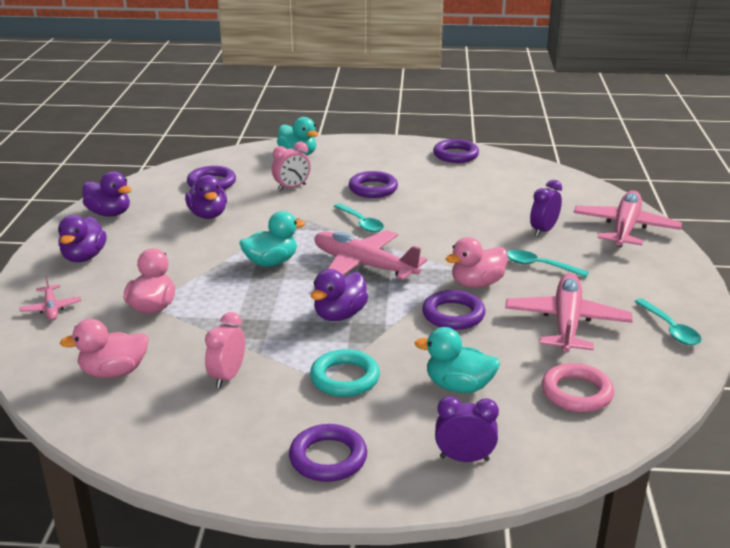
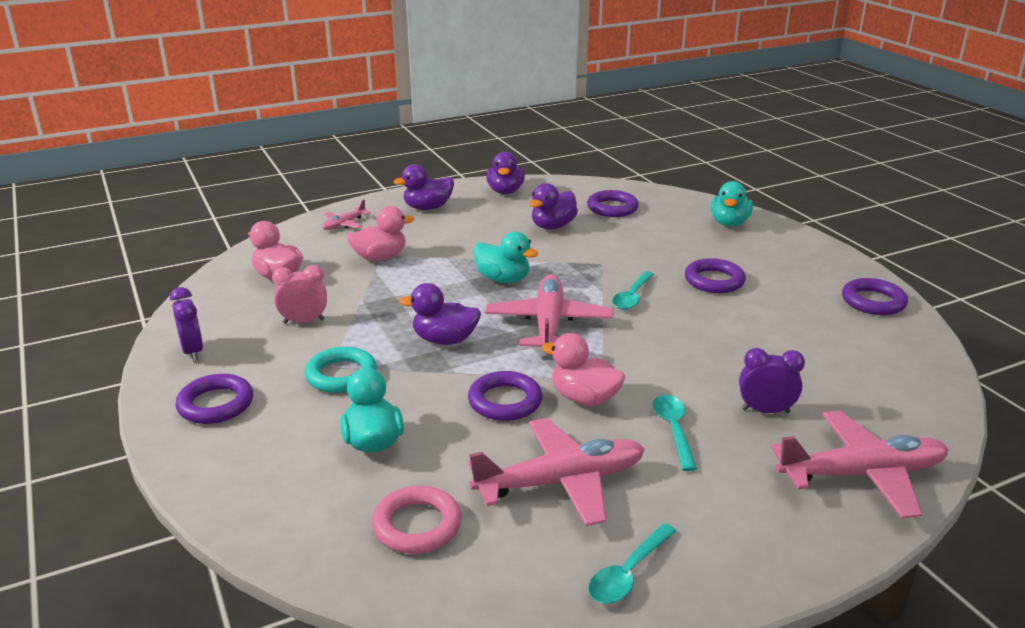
camera: 60 degrees right, 0 degrees up
(292, 187) = (655, 242): pink clock -> none
(464, 458) = (252, 479): purple clock -> purple clock (193, 352)

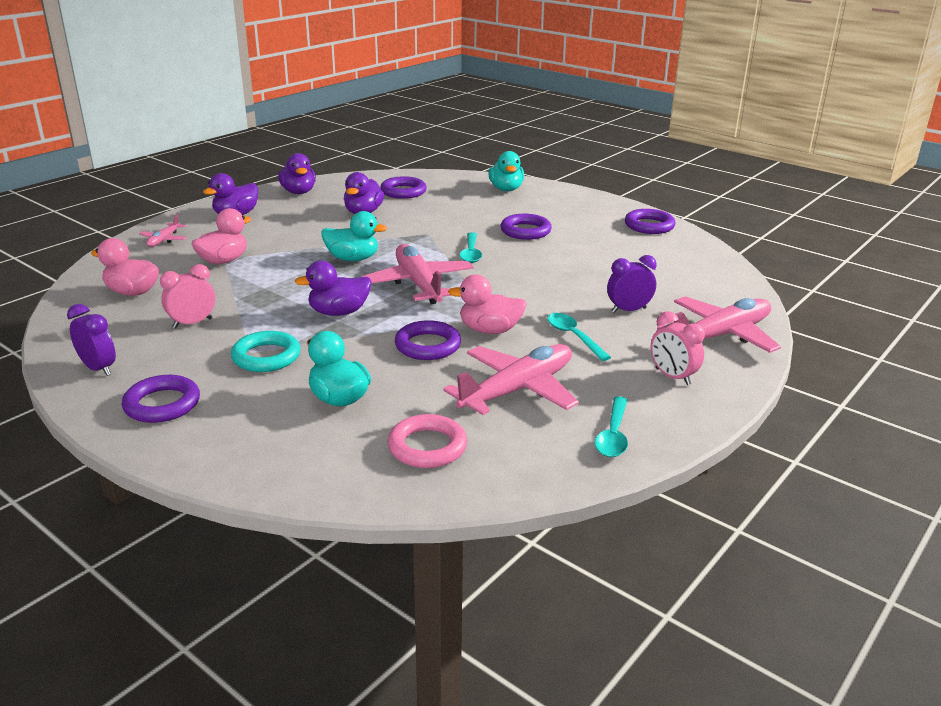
camera: 25 degrees left, 0 degrees up
(757, 515) = (672, 377): none -> pink clock

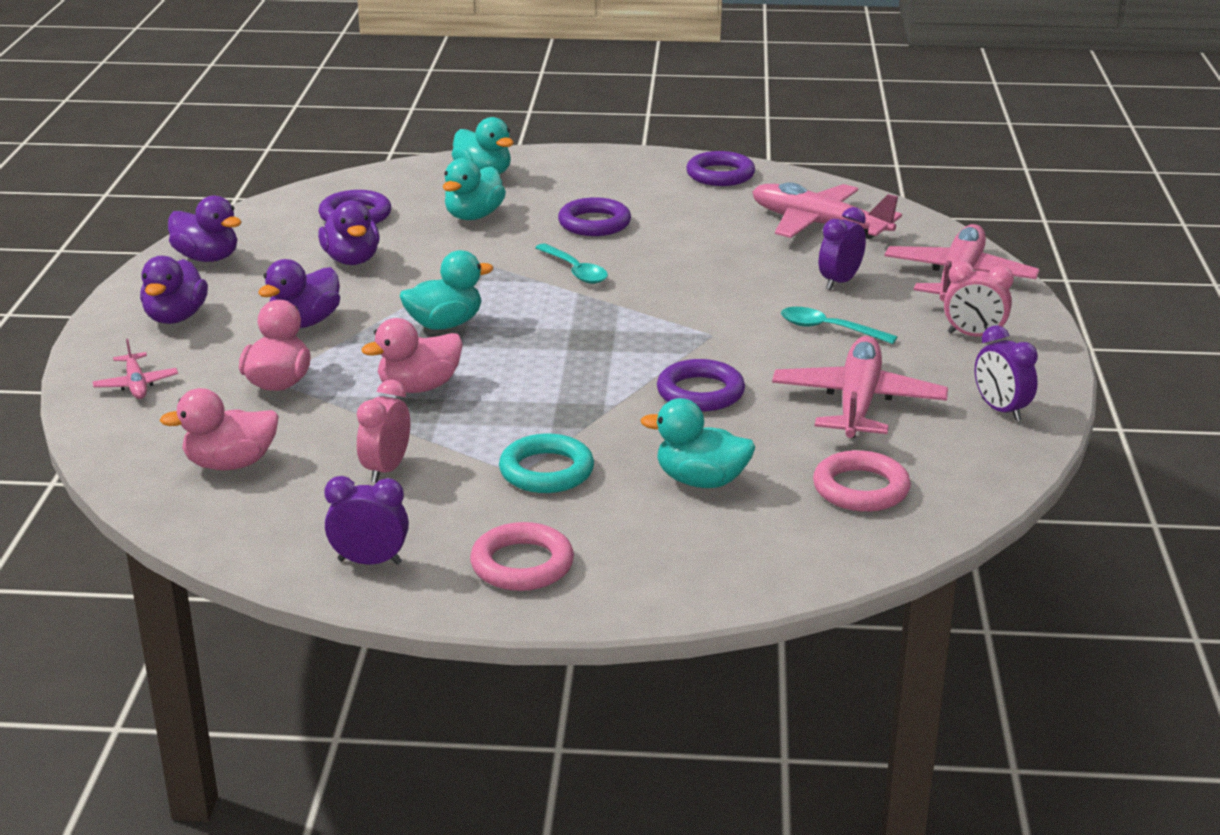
camera: 35 degrees left, 0 degrees up
(162, 404) = (522, 564): purple ring -> pink ring
(339, 312) = (541, 393): purple duck -> purple duck (305, 323)
(418, 284) = (577, 329): pink plane -> pink plane (819, 225)
(464, 209) = (474, 216): none -> turquoise duck
(489, 330) = (737, 352): pink duck -> pink duck (419, 387)
(613, 435) = (1001, 410): turquoise spoon -> purple clock

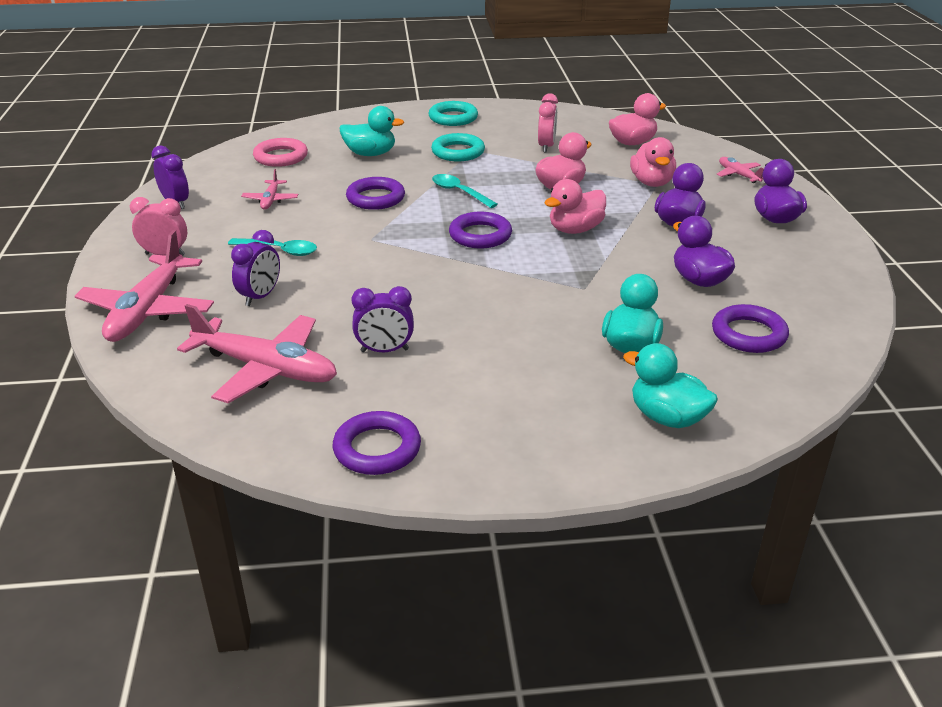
camera: 170 degrees right, 5 degrees up
(207, 258) = (822, 271): purple duck -> none
(369, 562) = (525, 114): purple clock -> purple clock (384, 350)
(445, 324) = (575, 230): turquoise duck -> pink duck
(522, 564) = (453, 118): pink ring -> turquoise ring
(575, 271) = (498, 287): turquoise spoon -> turquoise spoon (459, 192)
(594, 223) = (503, 347): purple ring -> purple ring (480, 235)
(857, 403) = (271, 200): pink plane -> pink plane, size x0.49

